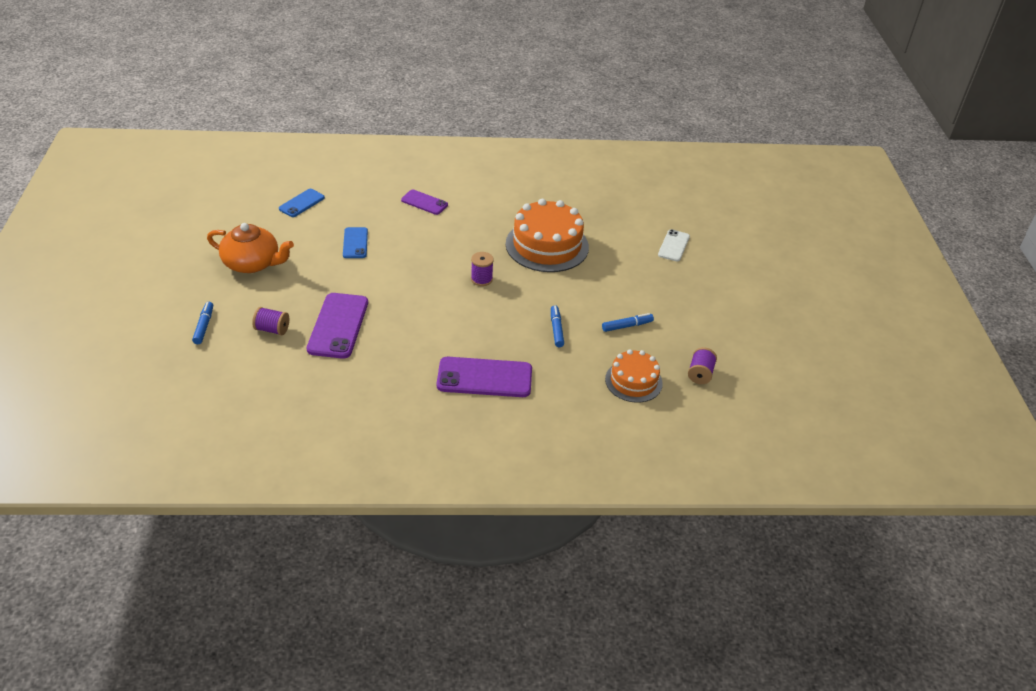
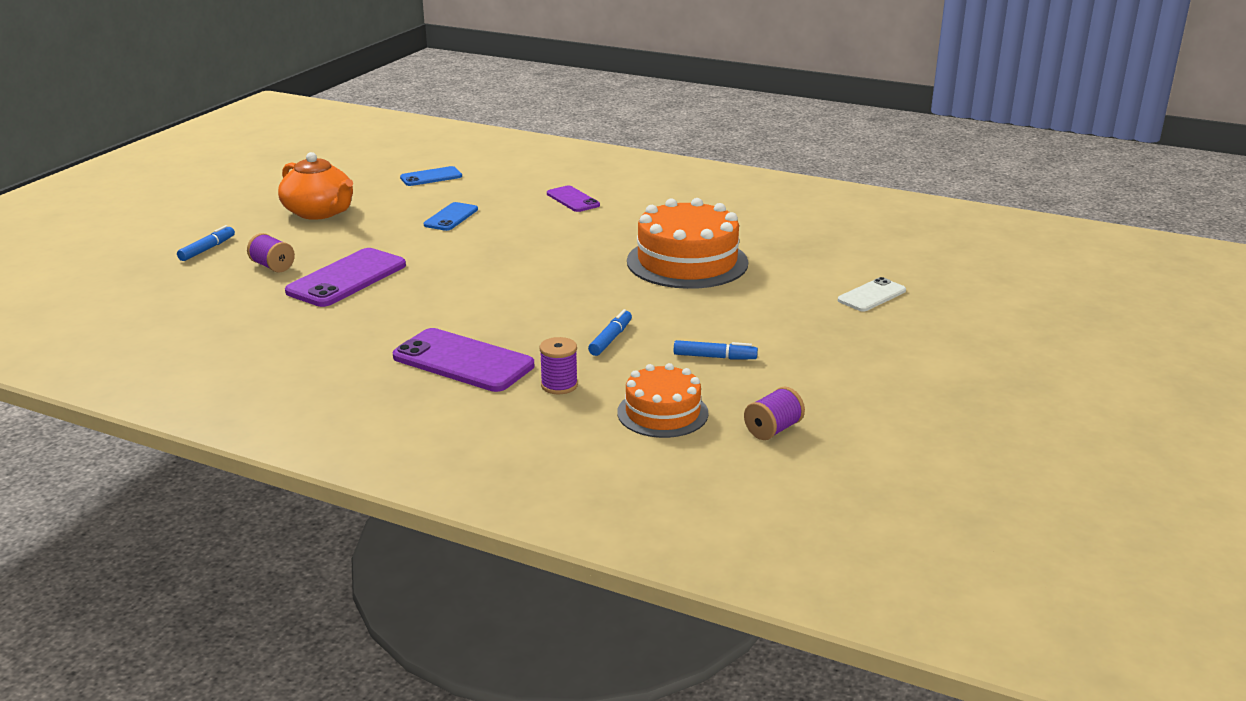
camera: 30 degrees right, 15 degrees down
(481, 279) = (566, 275): purple spool -> purple spool (559, 385)

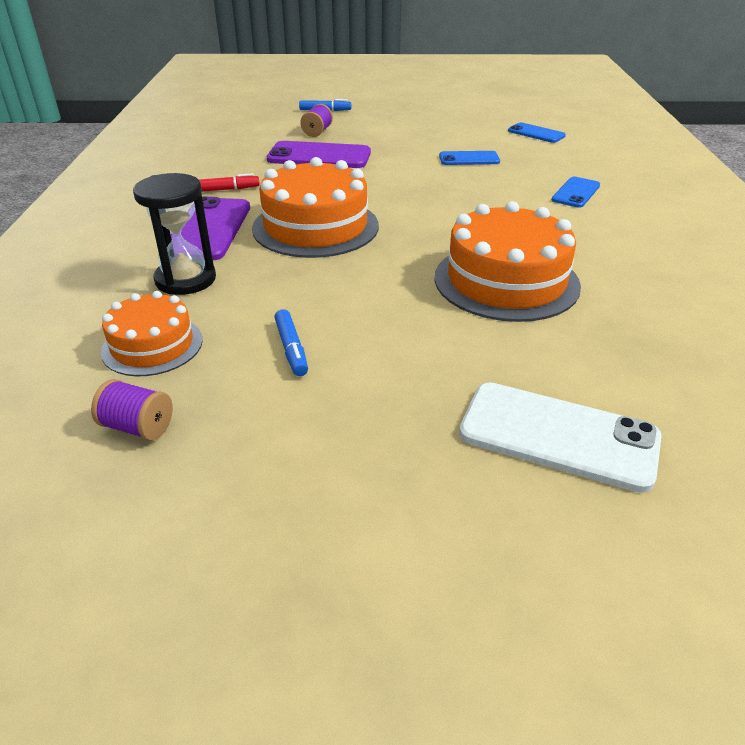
camera: 65 degrees right, 10 degrees up
(319, 212) = (420, 120): orange teapot -> none
(372, 339) = (225, 189): none -> red marker
(516, 311) = (315, 227): none -> orange cake
(559, 385) = (185, 279): purple spool -> black hourglass
(573, 199) = (576, 193): purple phone -> blue phone
(610, 339) = (292, 281): blue marker -> none
(871, 295) = (558, 435): white phone -> white phone, size x1.71

